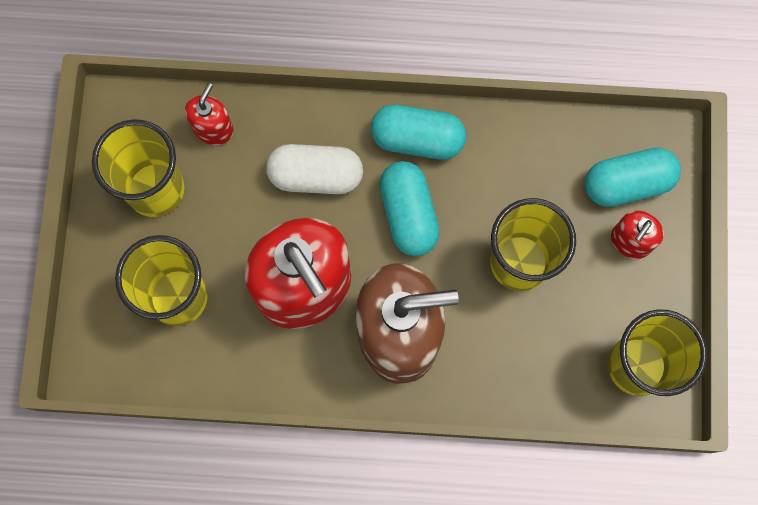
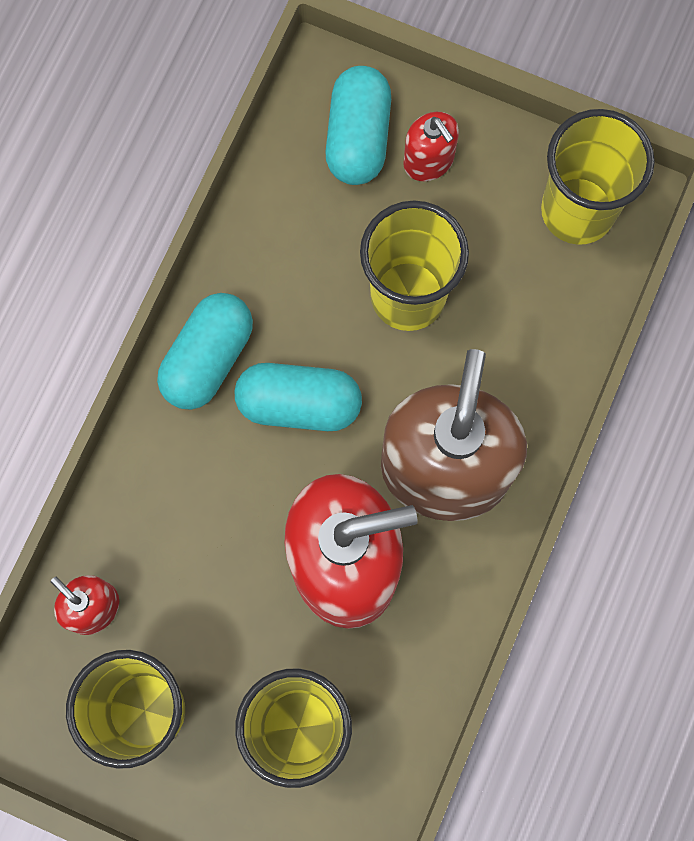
camera: 70 degrees left, 0 degrees up
(316, 176) = (206, 499): white capsule -> none

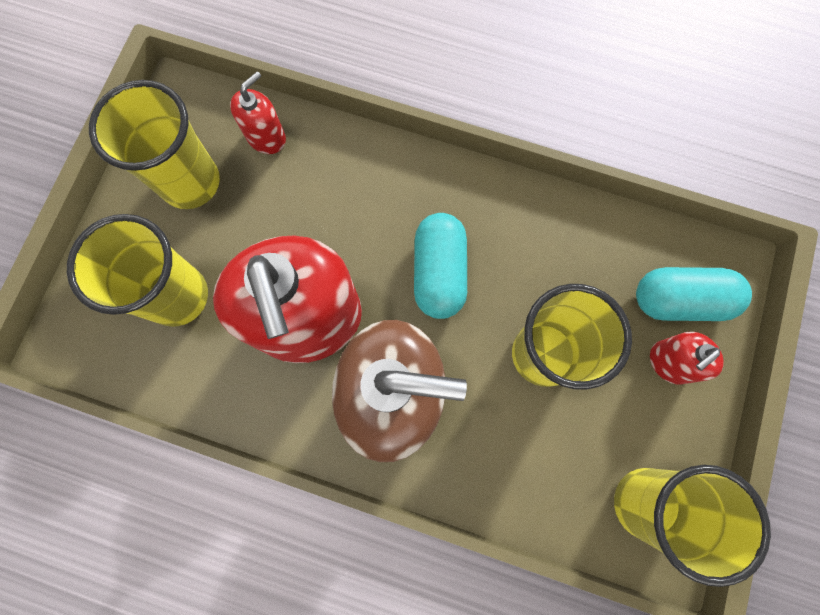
camera: 85 degrees right, 0 degrees up
(207, 358) = (469, 198): turquoise capsule -> none

